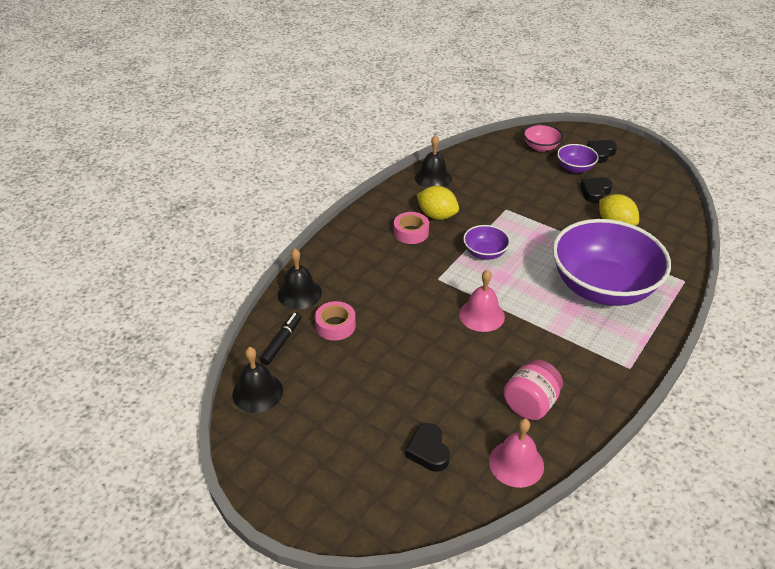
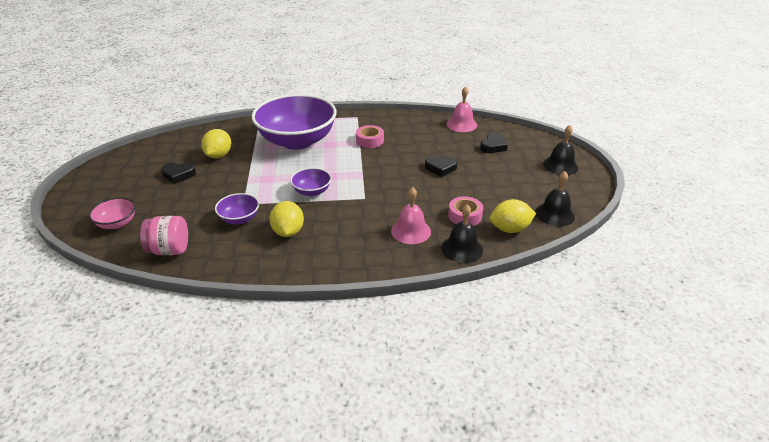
camera: 130 degrees left, 5 degrees down
(282, 341) = (510, 229): black marker -> yellow lemon
(411, 232) = (326, 234): pink tape -> pink tape (370, 141)
(433, 178) = (229, 261): black bell -> black bell (560, 165)
(481, 315) = (377, 169): pink bell -> pink bell (411, 231)
(530, 404) = (422, 132): pink jar -> pink jar (169, 250)
(575, 168) = (145, 194): purple bowl -> purple bowl (239, 219)
(600, 153) = (108, 191): black heart -> black heart (440, 168)

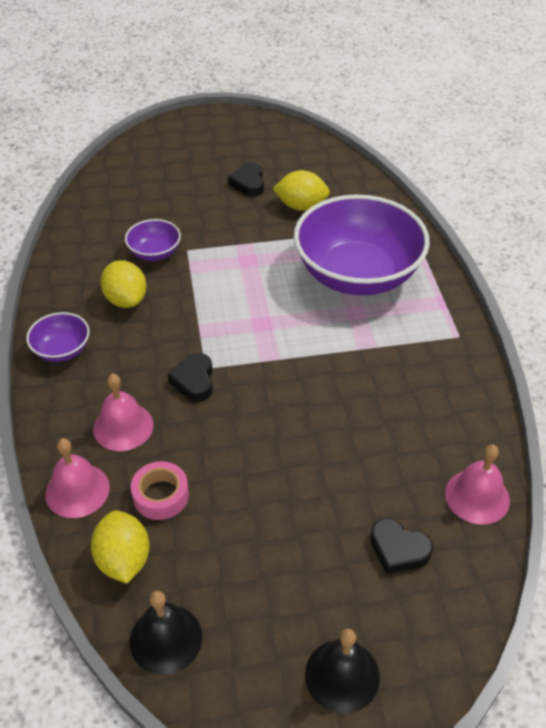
camera: 85 degrees right, 10 degrees up
(117, 223) = (147, 164): pink bowl -> none
(169, 250) = (96, 211): pink jar -> none
(288, 232) = (126, 300): yellow lemon -> yellow lemon turned 75 degrees clockwise
(312, 191) = (219, 309): purple bowl -> purple bowl (62, 350)
(370, 141) = (378, 360): pink tape -> none
(440, 168) = (302, 462): black heart -> black heart (194, 381)
(462, 249) = (77, 490): black bell -> pink bell

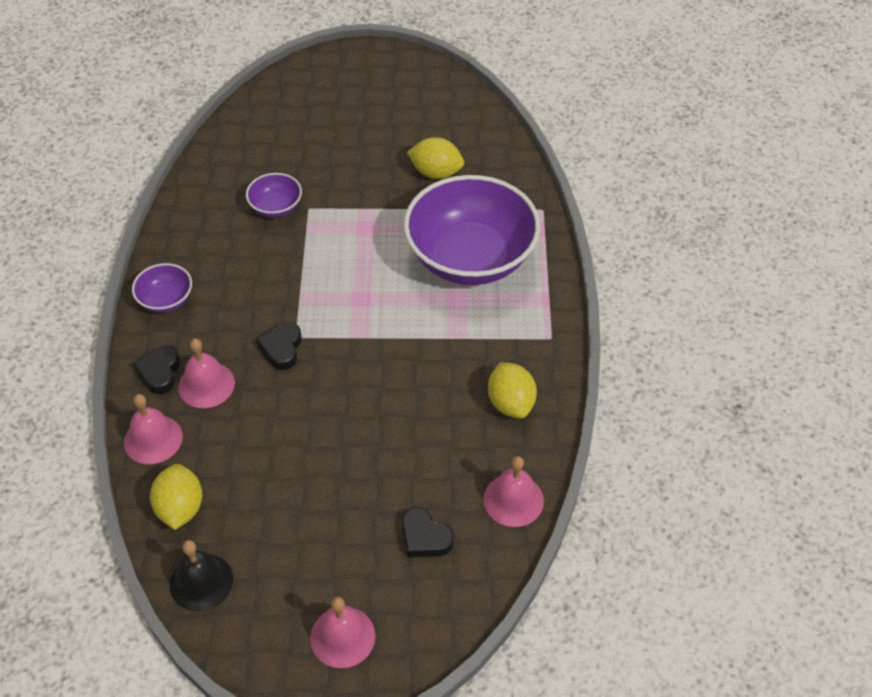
camera: 10 degrees right, 5 degrees up
(126, 300) = (237, 255): yellow lemon -> yellow lemon (511, 403)
(161, 496) = (225, 455): pink tape -> none
(248, 183) = (389, 139): black heart -> black heart (160, 372)
(342, 675) = (342, 636): black bell -> pink bell

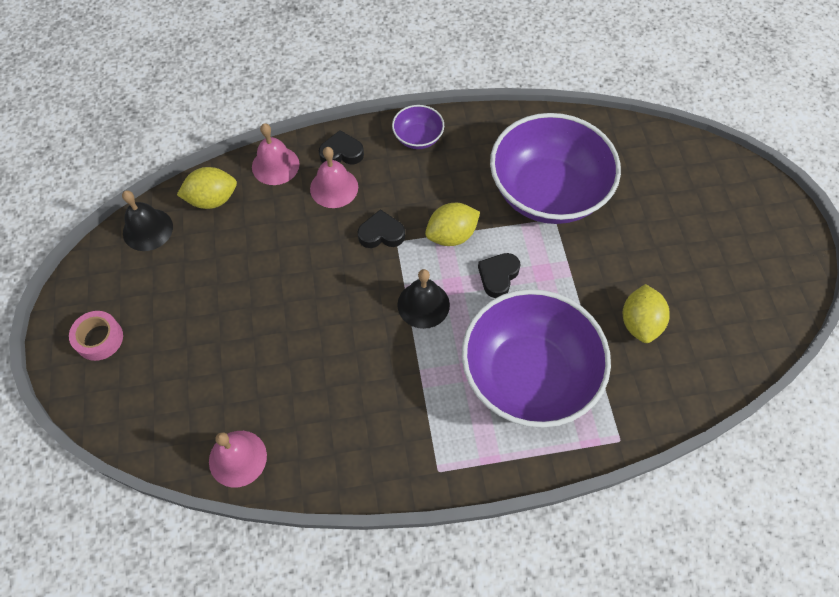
camera: 80 degrees right, 10 degrees up
(276, 207) = (547, 192): purple bowl -> purple bowl, size x2.31
(342, 636) = (99, 339): pink bell -> pink tape
(377, 325) = (423, 304): none -> black bell
(425, 537) = (194, 386): black heart -> black heart (498, 276)
(511, 403) = (349, 441): yellow lemon -> yellow lemon (451, 235)

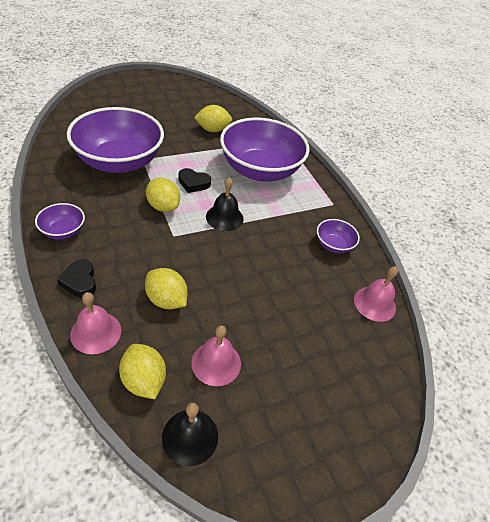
camera: 110 degrees left, 15 degrees down
(99, 339) = (324, 441): pink tape -> none
(300, 225) = (166, 300): none -> yellow lemon
(334, 188) = (122, 281): pink bell -> pink bell (216, 363)
(349, 439) = (333, 245): none -> purple bowl
(381, 234) = (167, 245): black heart -> none

